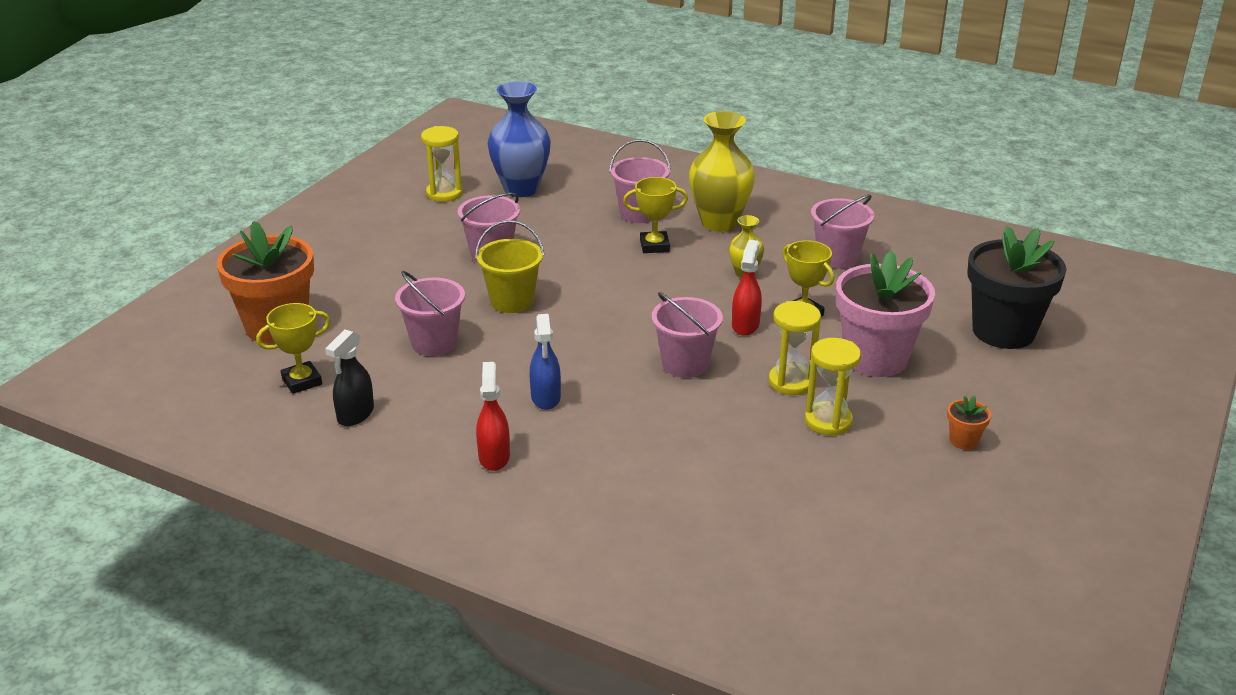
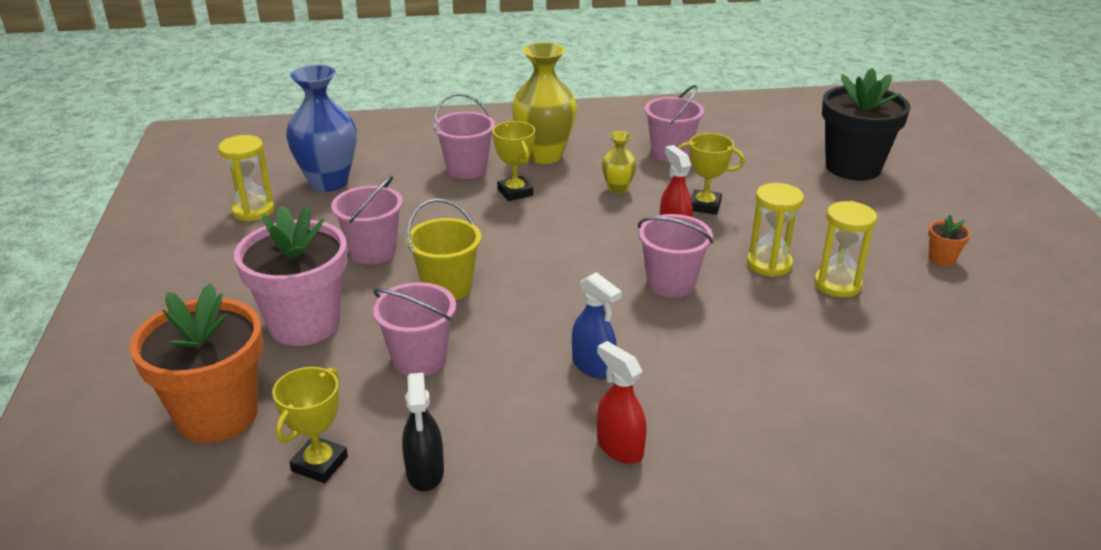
camera: 35 degrees left, 0 degrees up
(654, 246) = (515, 192): yellow trophy -> yellow trophy turned 75 degrees counterclockwise
(875, 358) = (801, 220): pink flower pot -> pink flower pot (304, 324)

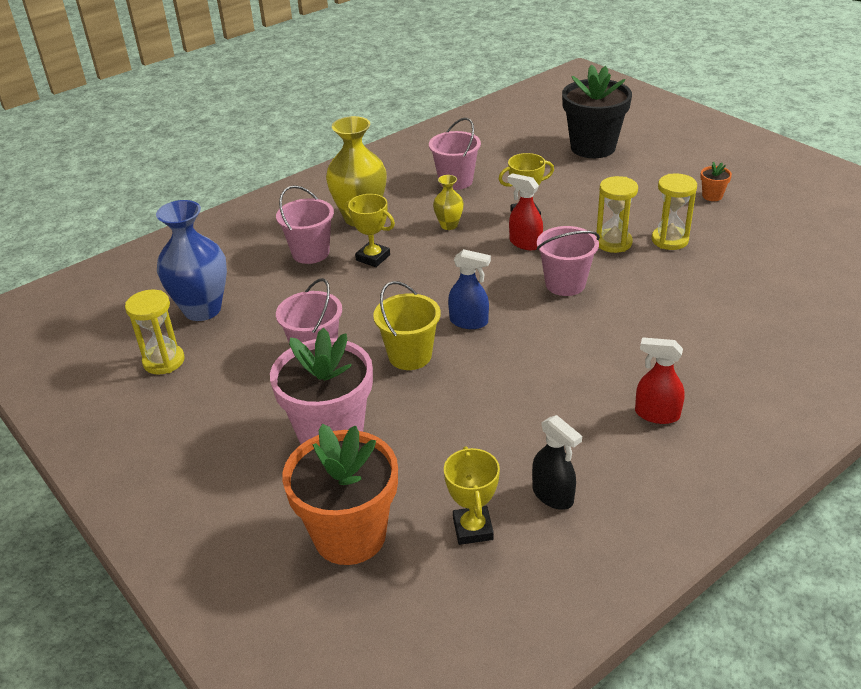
camera: 30 degrees left, 5 degrees up
(419, 359) = (453, 419): pink bucket -> none
(593, 366) = (579, 367): blue spray bottle -> blue spray bottle (469, 322)

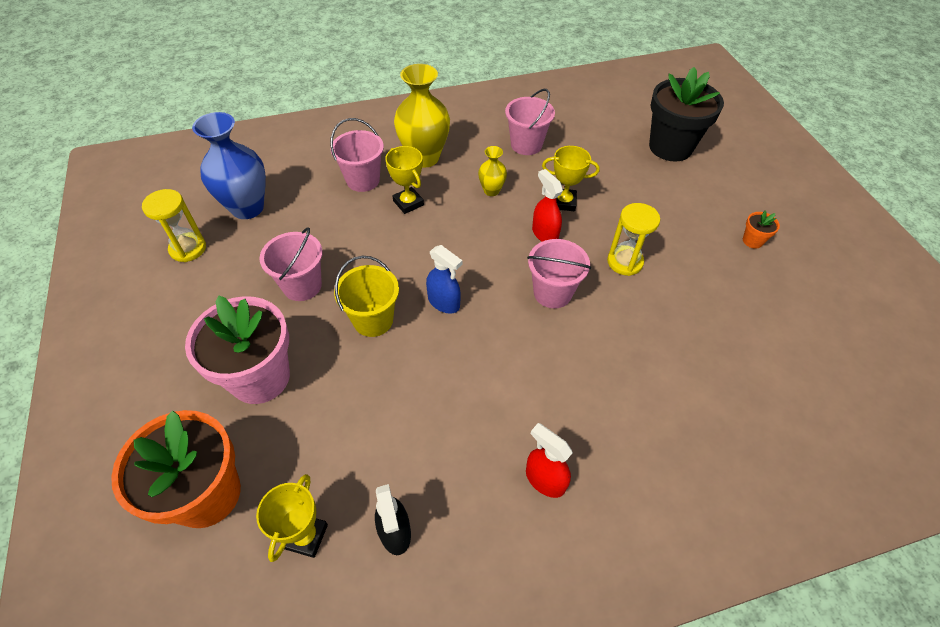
camera: 20 degrees right, 15 degrees up
(670, 240) = (680, 278): yellow hourglass -> none

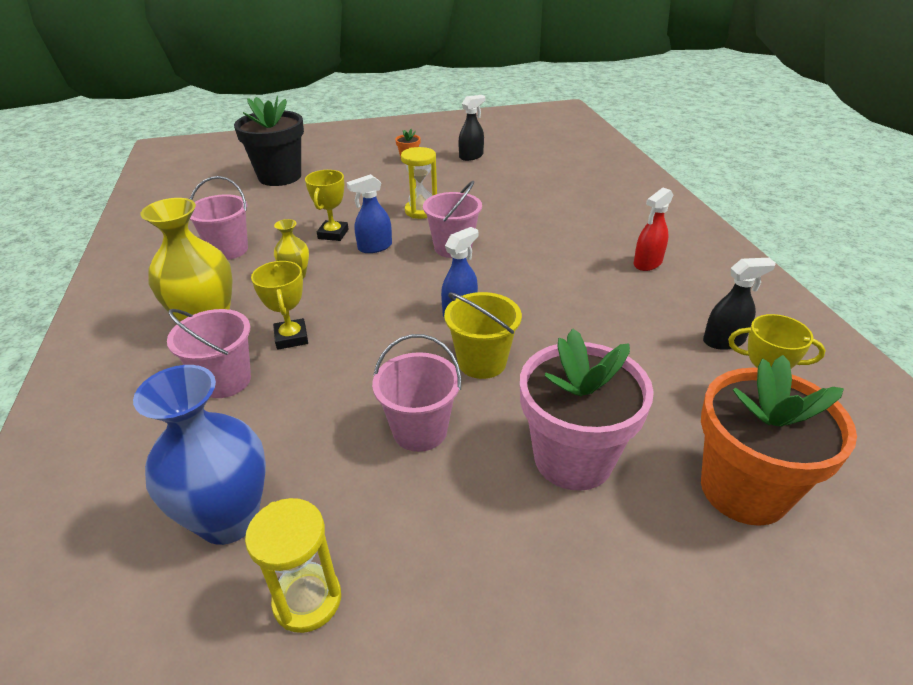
camera: 85 degrees left, 15 degrees down
(408, 203) = (291, 337): yellow trophy -> yellow trophy turned 75 degrees counterclockwise
(544, 234) = (374, 247): red spray bottle -> blue spray bottle
(788, 301) = (471, 156): none -> black spray bottle

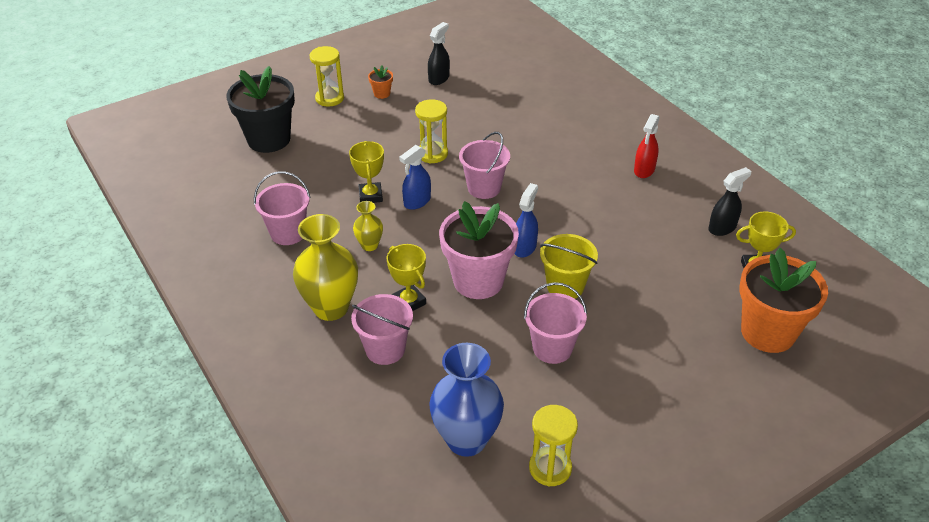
camera: 20 degrees left, 5 degrees up
(359, 156) = (329, 98): none -> yellow hourglass
(573, 458) = (660, 340): pink flower pot -> pink flower pot (478, 281)

